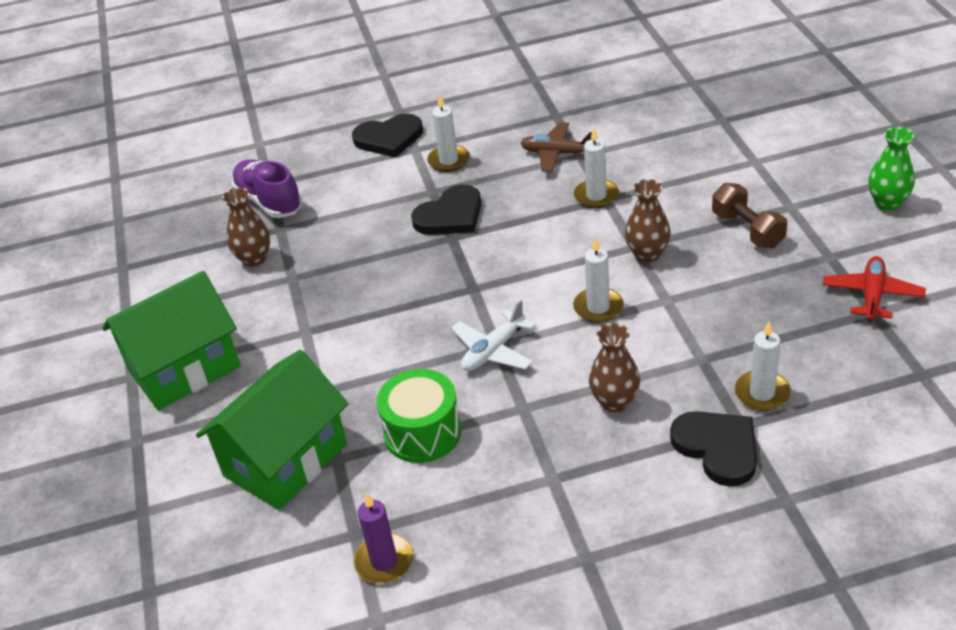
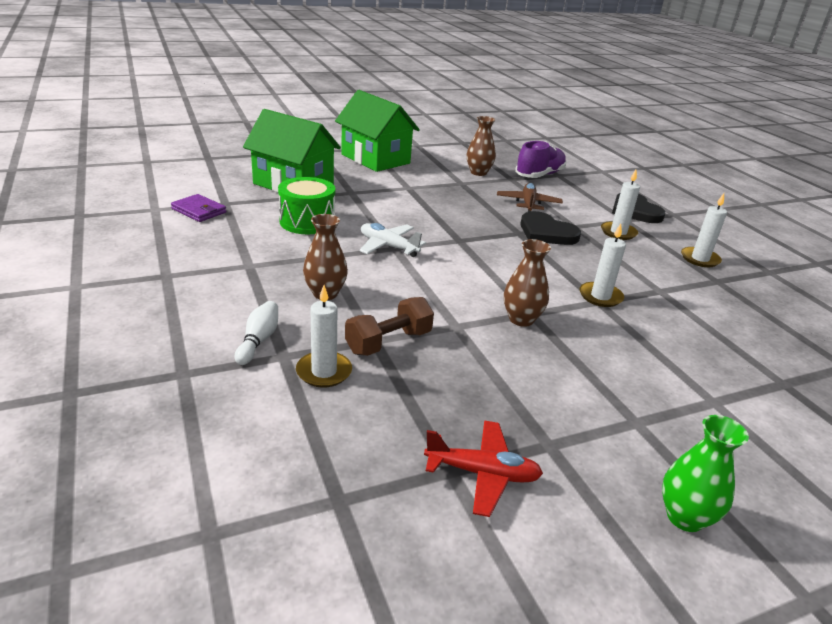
camera: 75 degrees right, 10 degrees down
(384, 561) = (199, 211): purple candle -> purple wallet
(557, 154) = (656, 279): brown plane -> brown plane (528, 204)
(598, 307) = (442, 291): white candle -> white candle (700, 259)
(717, 448) = (258, 340): black heart -> white bowling pin
(747, 230) = (580, 384): brown dumbbell -> brown dumbbell (388, 342)

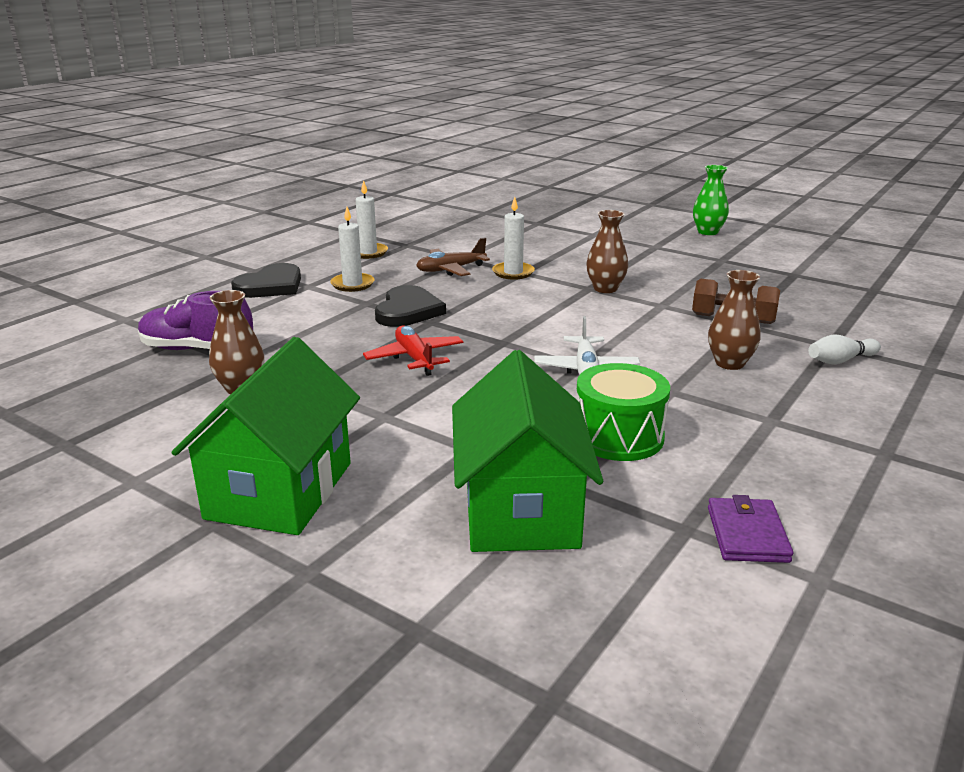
camera: 120 degrees left, 5 degrees down
(324, 372) = (810, 326): white candle -> none
(482, 473) = (779, 268): red plane -> red plane (415, 358)
(528, 204) = (331, 334): brown plane -> brown plane (450, 270)

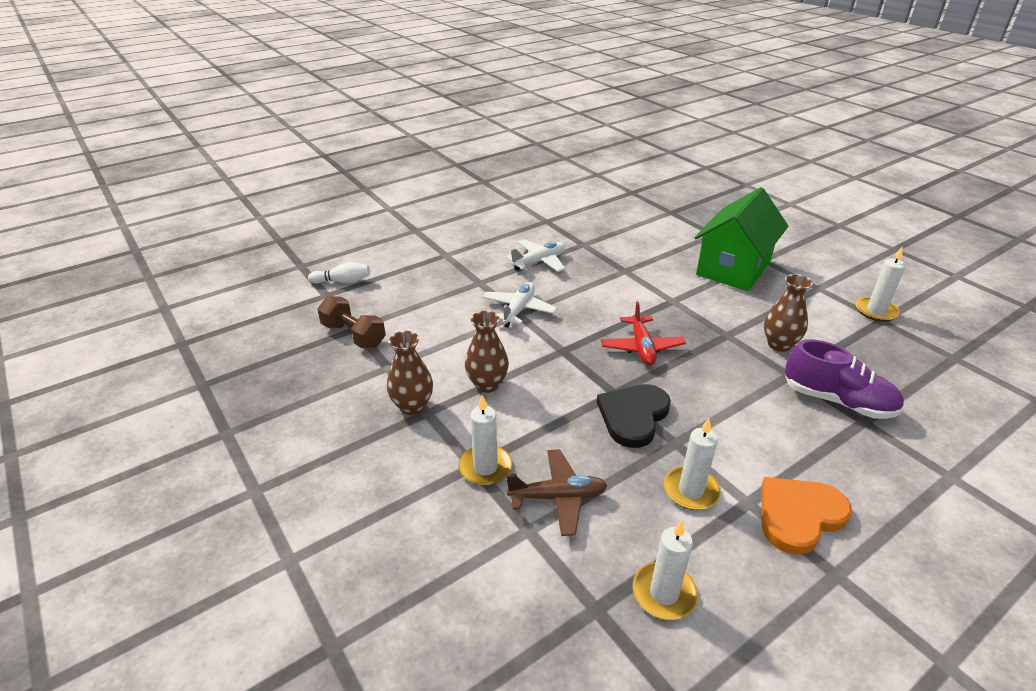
camera: 160 degrees left, 10 degrees up
(61, 457) = (876, 311): none -> white candle
(271, 286) = (799, 515): black heart -> orange heart
(520, 509) = (614, 239): green house -> none
(618, 436) = (539, 262): green drum -> white plane
(707, 232) = (133, 516): green vase -> none
(729, 363) = (416, 294): brown vase -> brown vase (487, 384)
(747, 534) = (523, 215): purple wallet -> none

